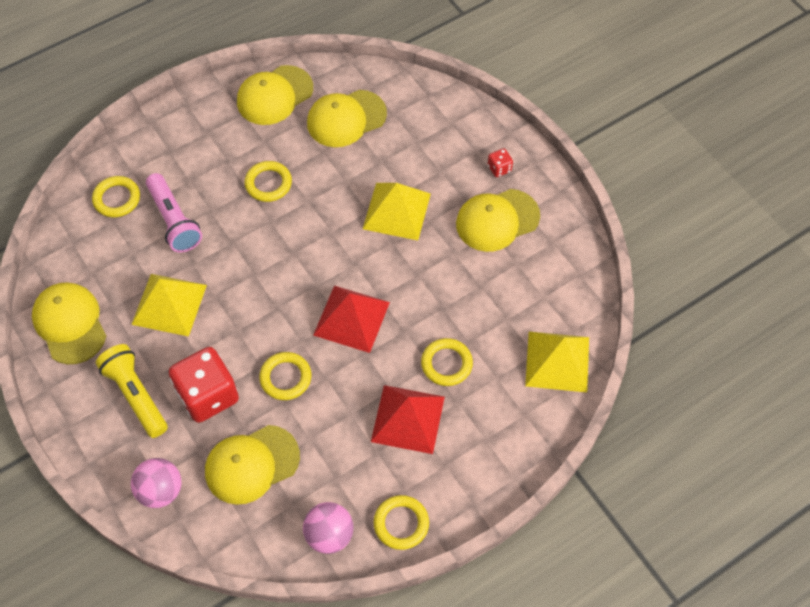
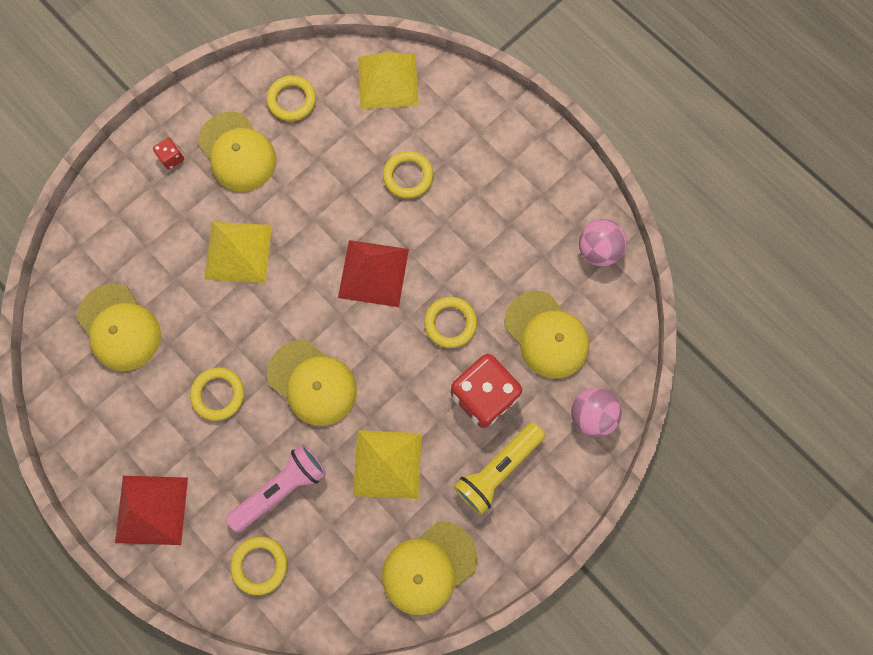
camera: 100 degrees left, 15 degrees up
(274, 95) = (92, 416): yellow cap -> yellow cap (312, 383)
(401, 523) = (573, 191): yellow ring -> yellow ring (292, 100)
(407, 419) = (471, 202): red pyramid -> red pyramid (152, 510)

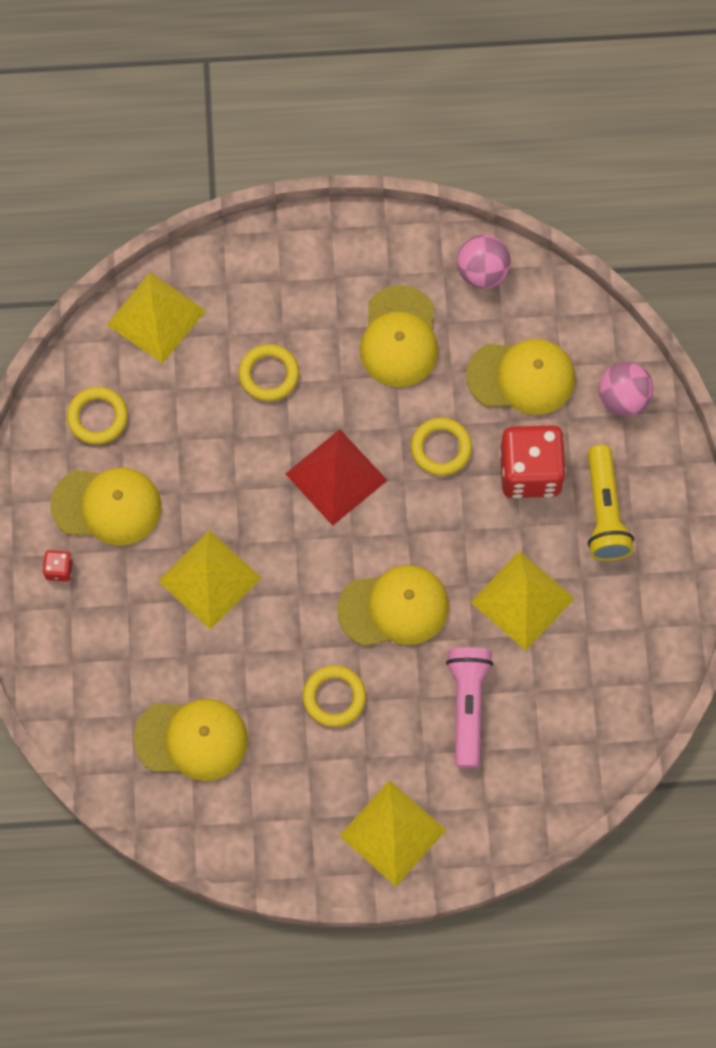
camera: 50 degrees left, 5 degrees down
(152, 510) = (392, 832): red pyramid -> yellow pyramid
(260, 565) = (521, 774): yellow ring -> none
(429, 568) = (641, 635): yellow cap -> yellow cap (399, 337)

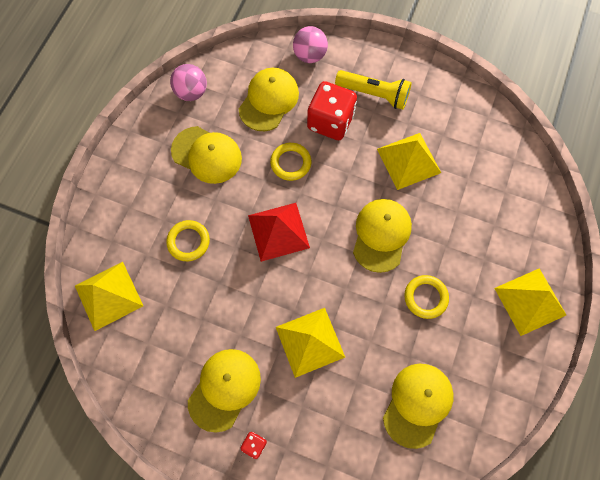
camera: 65 degrees left, 0 degrees up
(97, 417) = (157, 367): yellow ring -> none
(467, 706) = (463, 220): pink flashlight -> none

